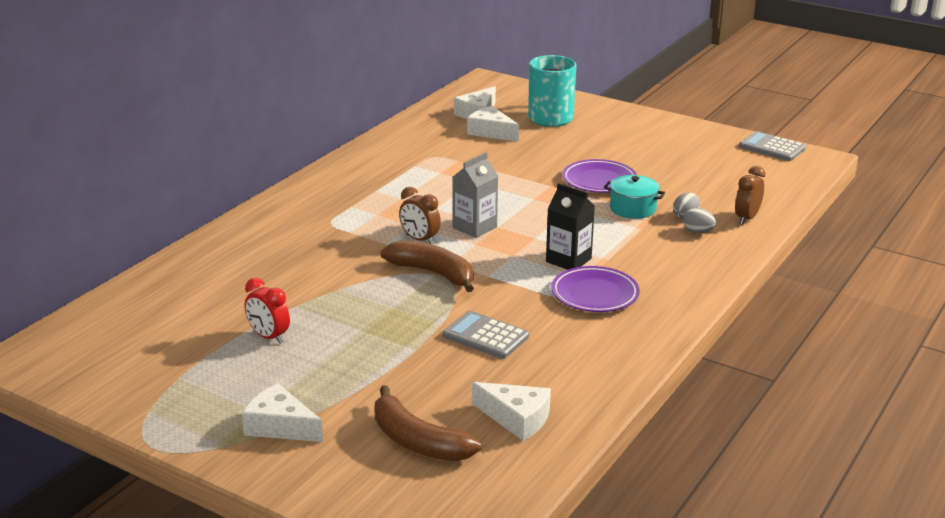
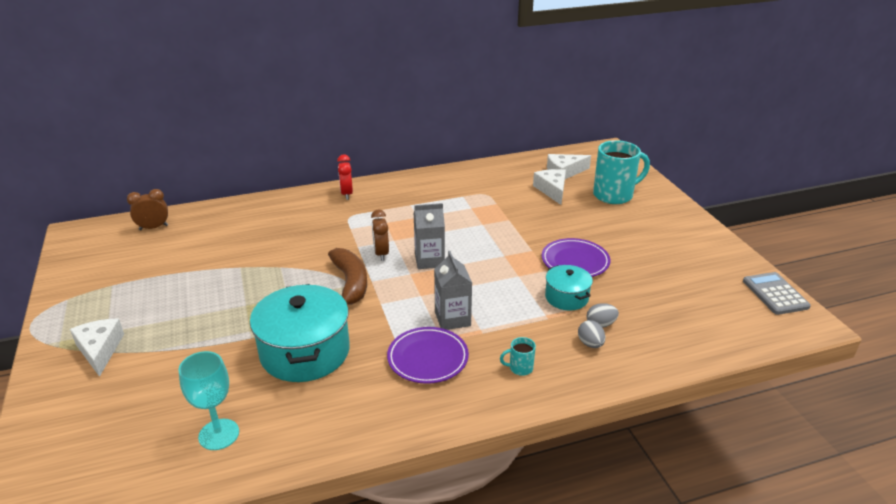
camera: 40 degrees right, 5 degrees up
(269, 337) = (194, 282): red clock -> red clock (346, 194)
(417, 441) = (141, 412): brown banana -> none
(485, 336) = (305, 352): grey calculator -> turquoise pot
(516, 418) = (219, 434): white cheese -> turquoise goblet
(568, 260) = (452, 319): black carton -> grey carton
(673, 269) = (520, 368): none -> turquoise mug
(746, 218) = (653, 352): brown clock -> brown clock (153, 227)

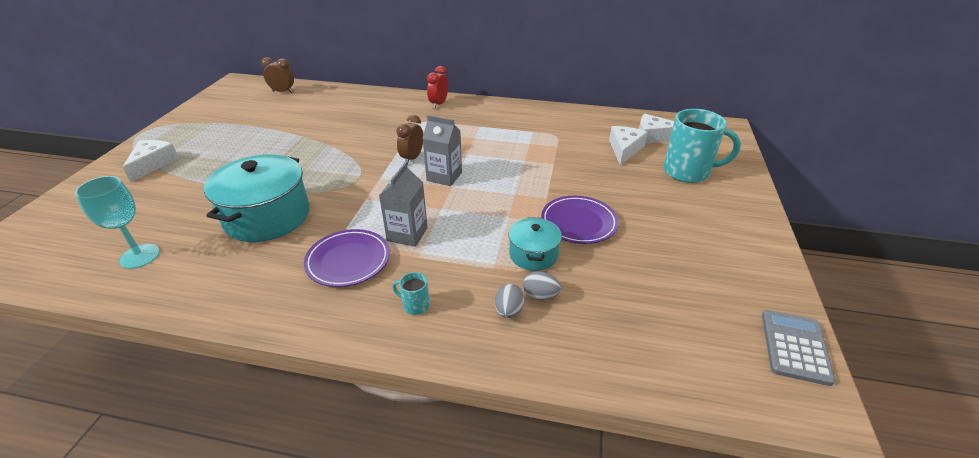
camera: 30 degrees right, 5 degrees up
(350, 283) = (362, 174): brown banana -> none

